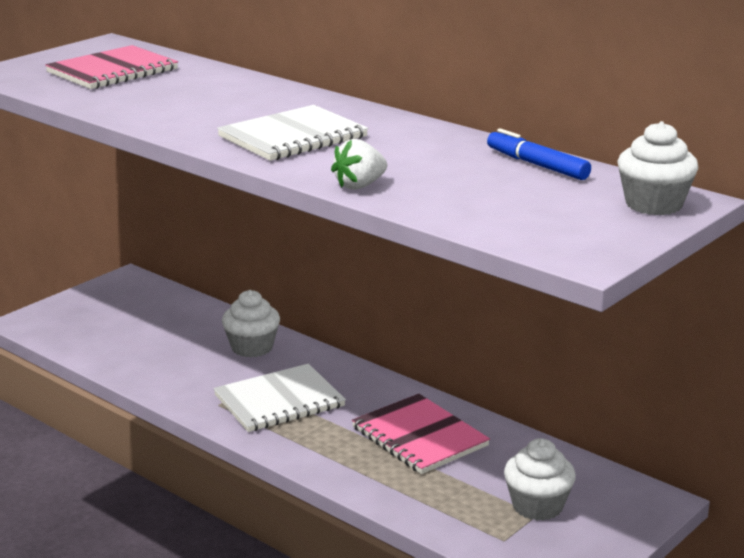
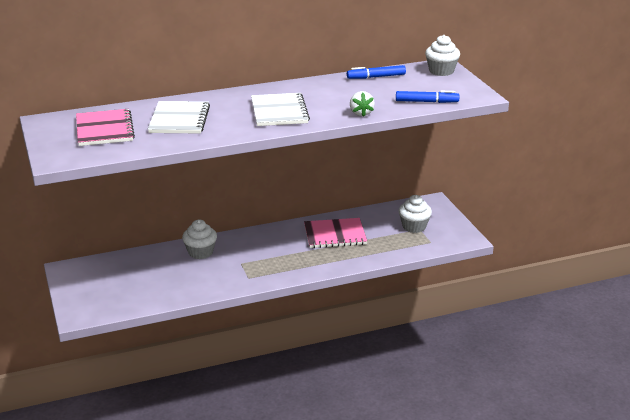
camera: 60 degrees left, 5 degrees up
(279, 401) = (264, 260): white notebook -> white notebook (179, 119)
(484, 221) = (426, 102): none -> blue marker

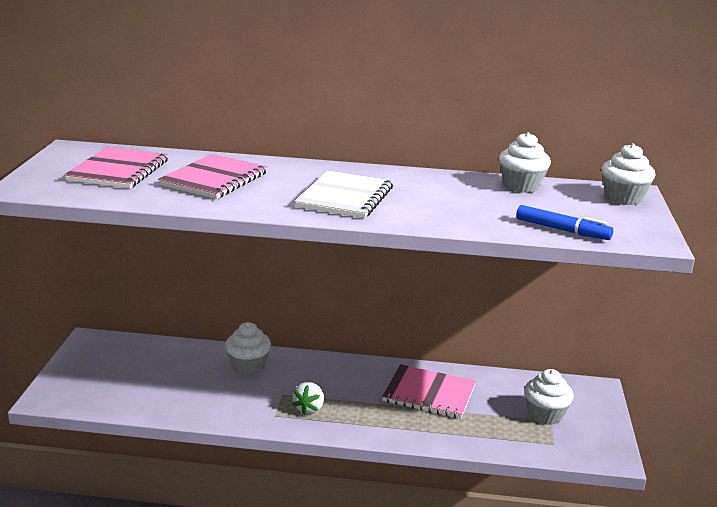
camera: 25 degrees right, 5 degrees down
(179, 119) = (214, 179): white notebook -> pink notebook
(361, 113) = (451, 223): white strawberry -> white strawberry (309, 408)
(376, 77) = (521, 186): blue marker -> white cupcake

